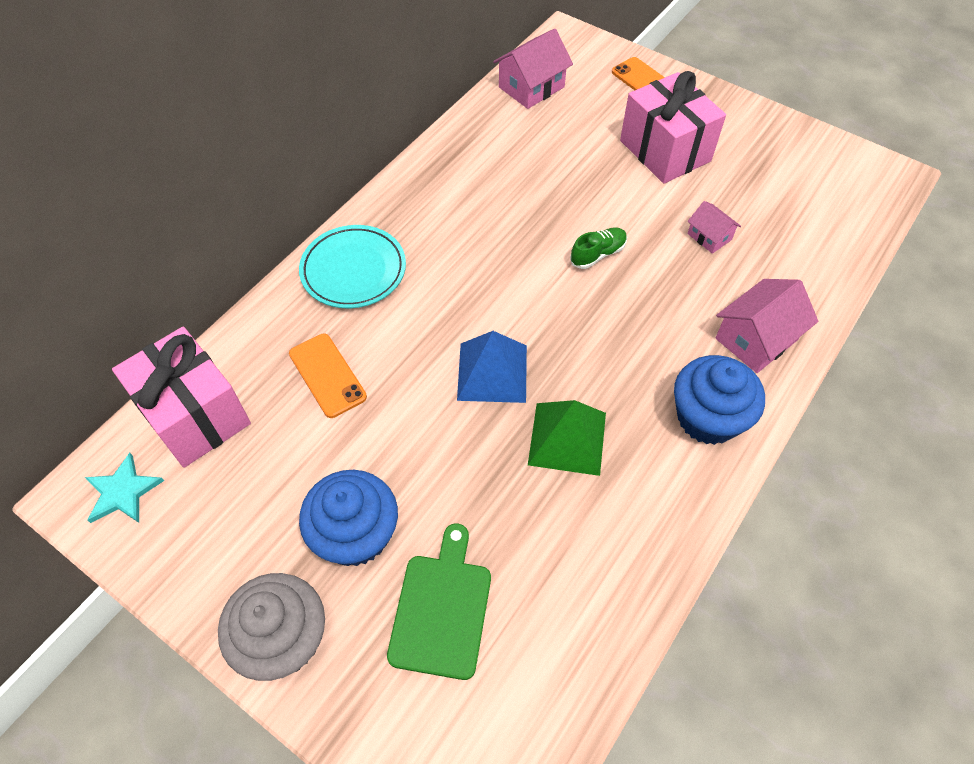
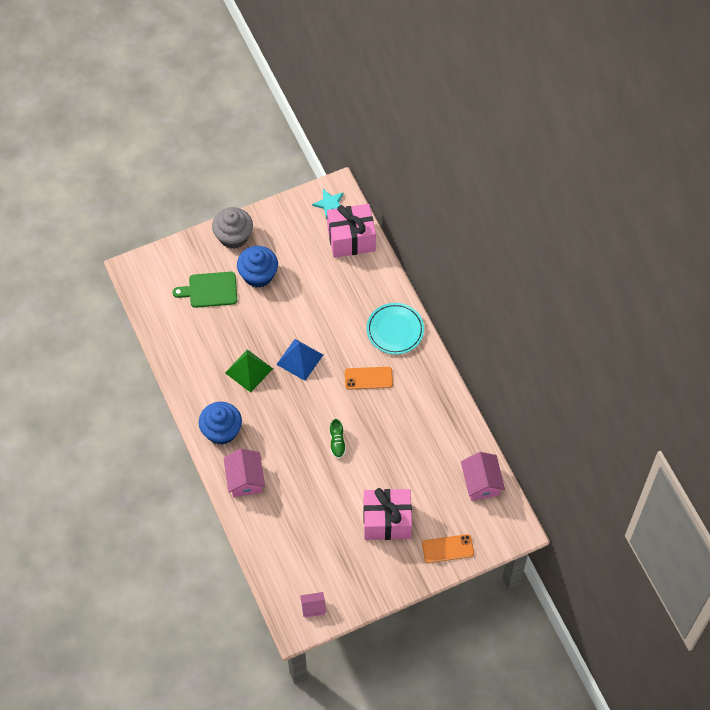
camera: 120 degrees right, 5 degrees up
(327, 375) = (340, 295): orange phone -> orange phone (368, 378)
(442, 609) = (210, 290): green cutting board -> green cutting board turned 135 degrees clockwise
(709, 236) = (315, 501): pink house -> pink house (313, 607)

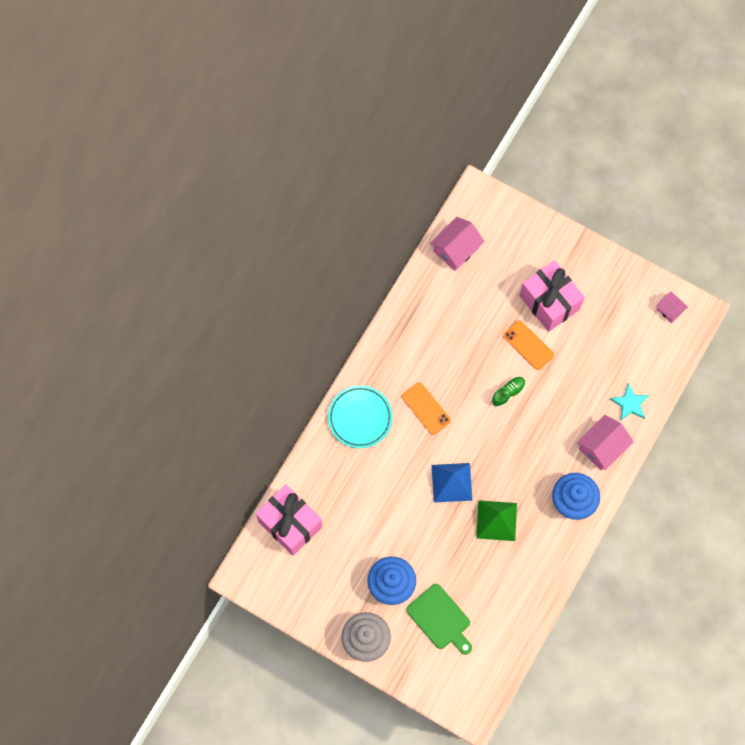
camera: 125 degrees left, 10 degrees up
(330, 204) = (264, 572): turquoise star -> turquoise star (630, 403)
(447, 548) = (536, 238): orange phone -> orange phone (528, 345)

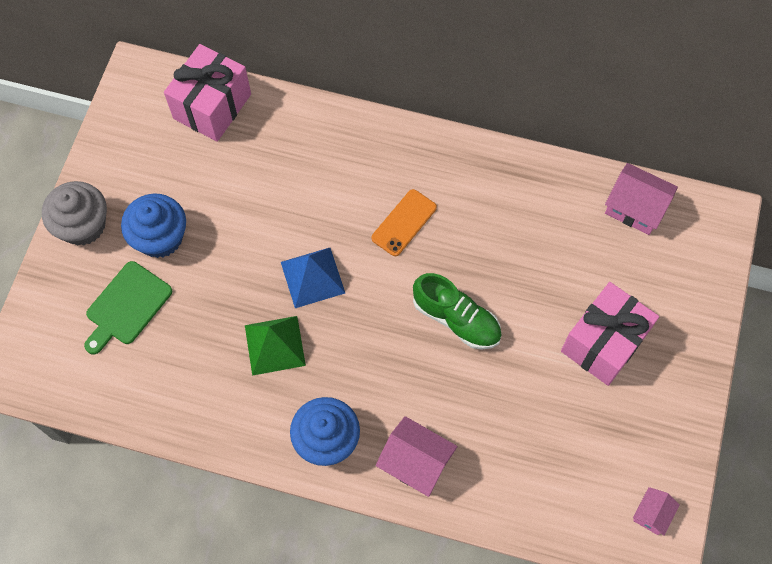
camera: 75 degrees right, 5 degrees down
(360, 418) = (369, 150): turquoise plate -> none
(508, 393) = (456, 319): green shoe -> green shoe, size x1.73
(528, 345) = (532, 329): orange phone -> none
(630, 403) = (491, 487): turquoise star -> none

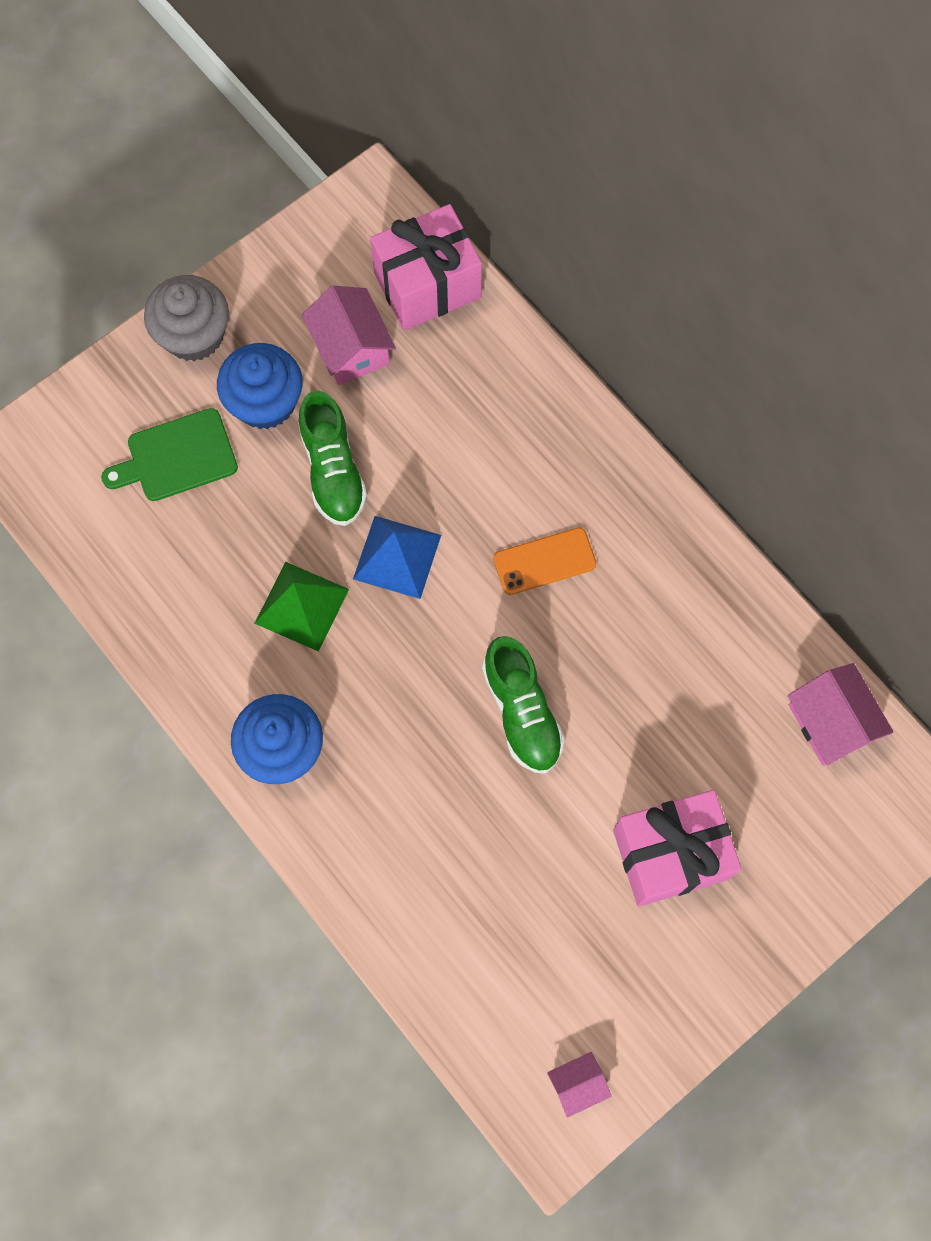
camera: 35 degrees right, 5 degrees up
(234, 251) = (333, 470): none -> green shoe
(415, 462) = (359, 840): pink house -> pink house (351, 348)

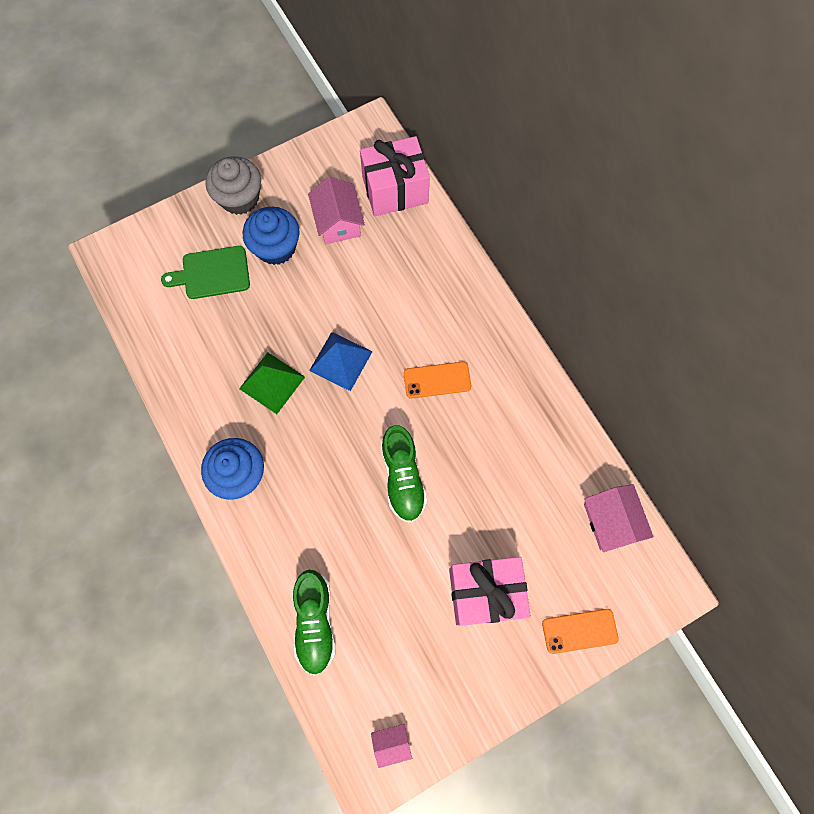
camera: 10 degrees right, 0 degrees up
(333, 470) = (310, 298): green shoe -> green shoe (315, 622)
(813, 883) = (579, 631): none -> orange phone

